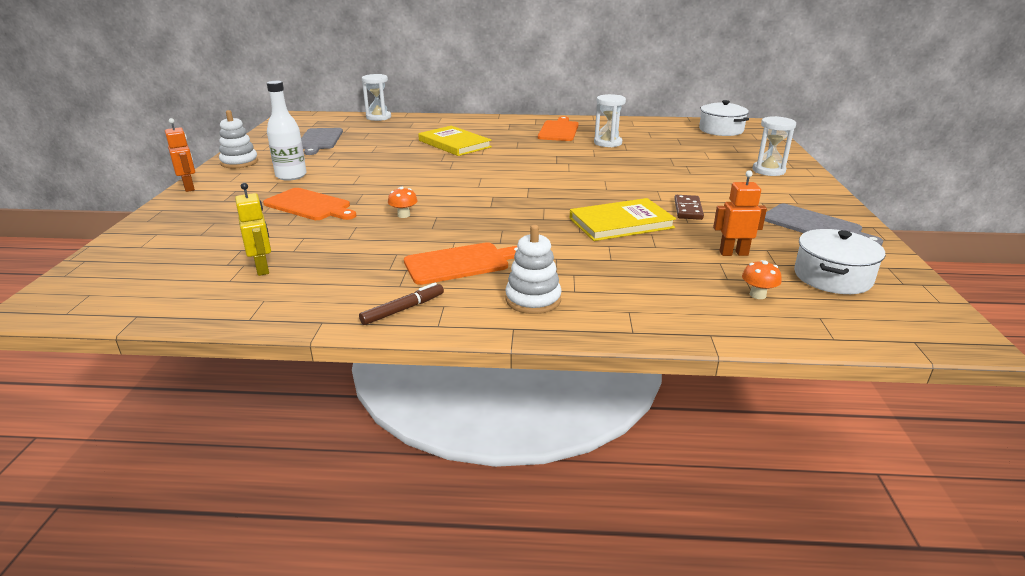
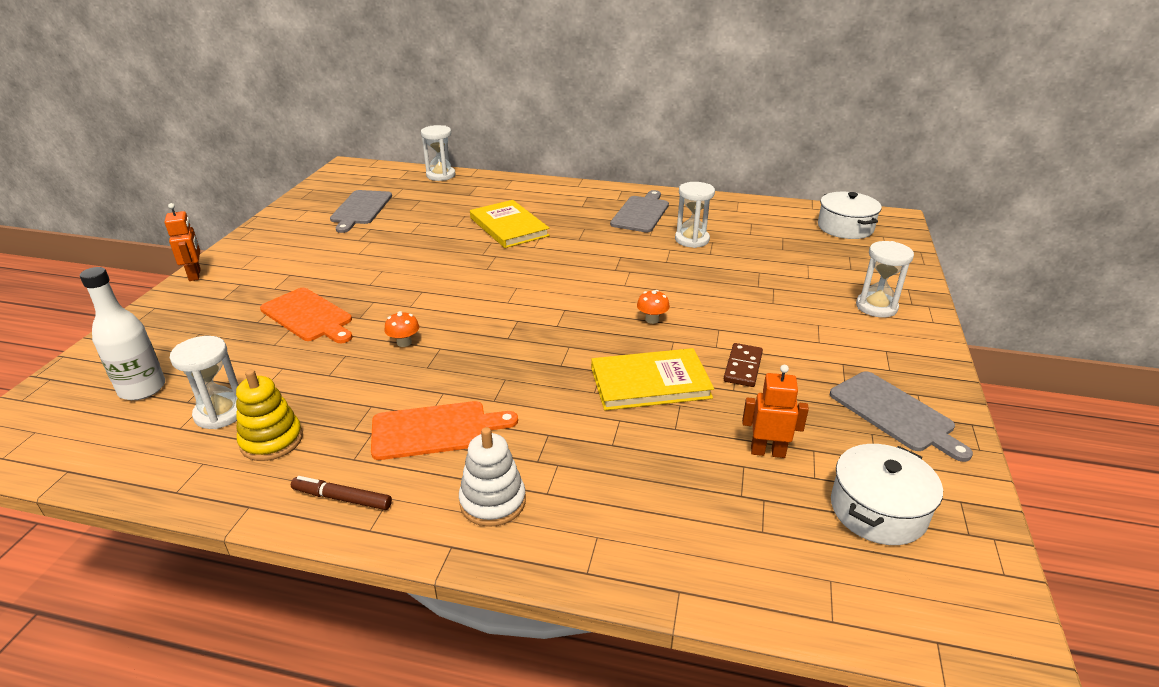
camera: 10 degrees right, 5 degrees up
(239, 162) = (262, 239): white stacking toy -> none
(262, 269) = (220, 413): yellow robot -> white hourglass
(291, 176) = (307, 265): white bottle -> white bottle (142, 389)
(320, 281) = (271, 440): none -> yellow stacking toy
(403, 309) = (342, 498): brown marker -> brown marker turned 135 degrees counterclockwise
(559, 130) = (641, 213): orange cutting board -> grey cutting board
(757, 295) = (767, 529): orange mushroom -> orange mushroom (652, 319)

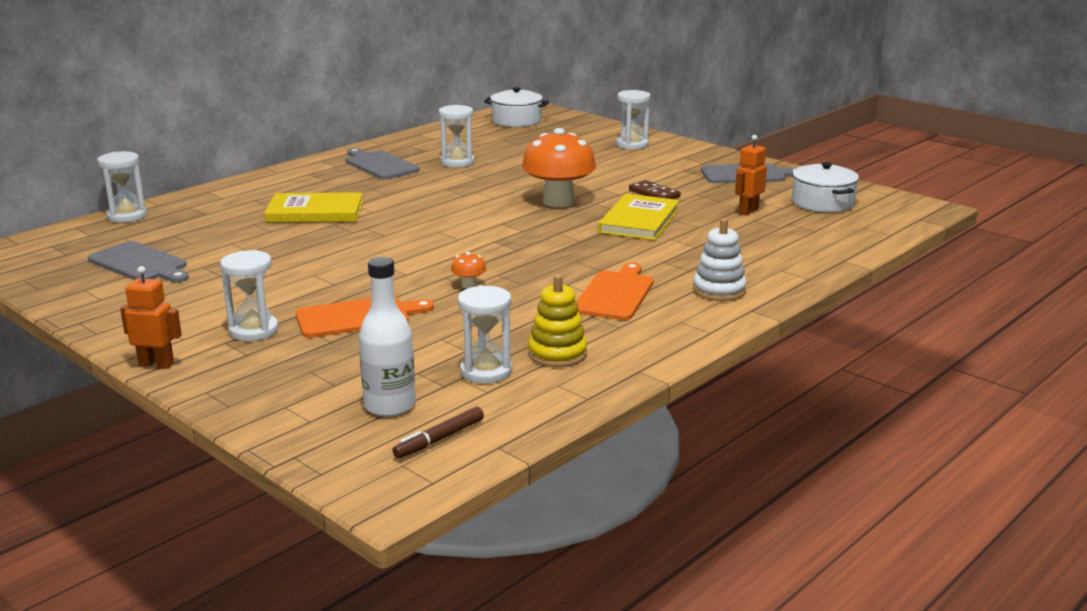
camera: 60 degrees left, 10 degrees down
(264, 286) = (253, 331): none -> white hourglass
(342, 498) = (665, 336): brown marker -> brown marker (439, 439)
(652, 319) = (558, 201): orange mushroom -> orange mushroom, size x2.49

